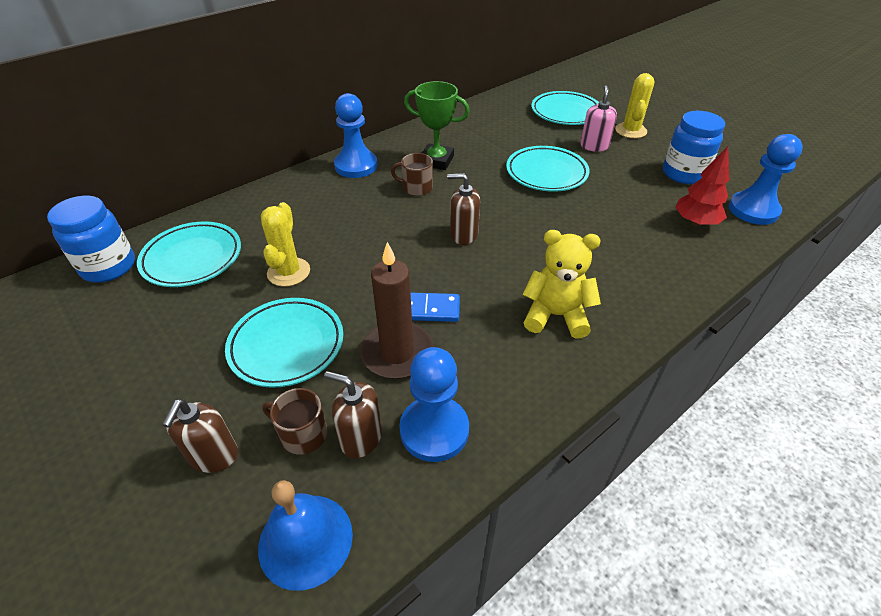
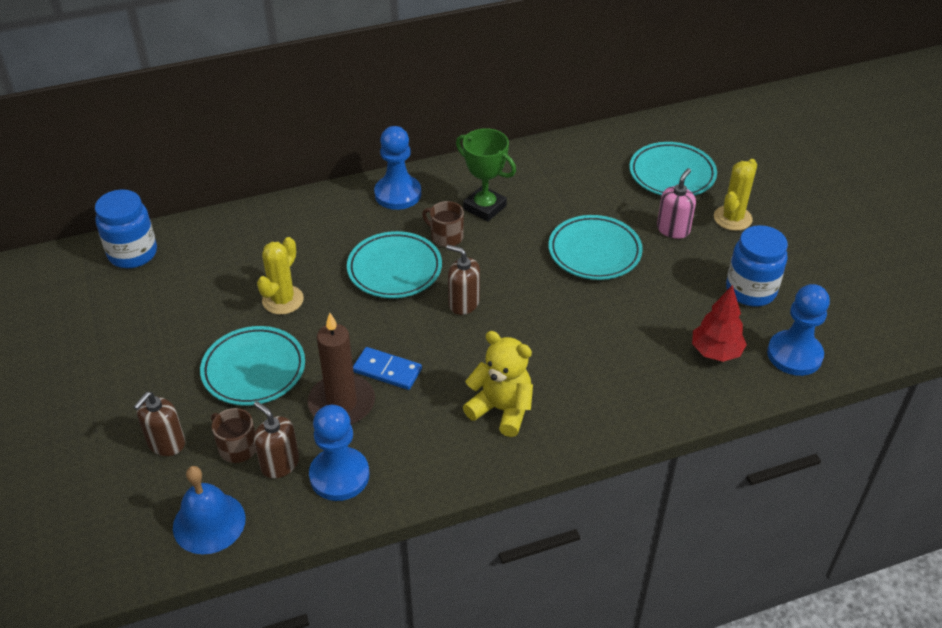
camera: 20 degrees right, 0 degrees up
(192, 258) = (205, 263): turquoise plate -> turquoise plate (394, 269)

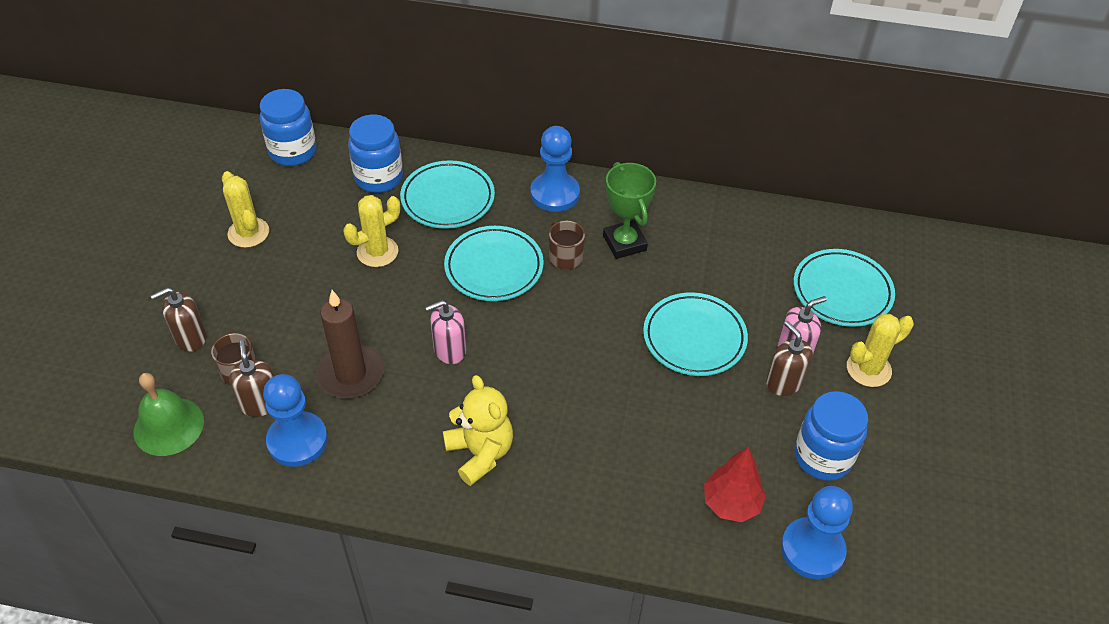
camera: 30 degrees right, 5 degrees up
(147, 335) = (248, 233): none -> yellow cactus
(209, 522) = (168, 426): blue bell -> green bell
(233, 242) = (379, 178): none -> blue jar
(254, 370) = (305, 306): turquoise plate -> turquoise plate (448, 199)
(387, 371) = (411, 363): blue domino -> none
(411, 346) = (449, 350): none -> pink soap dispenser
(463, 303) = (529, 331): brown soap dispenser -> brown soap dispenser (784, 382)

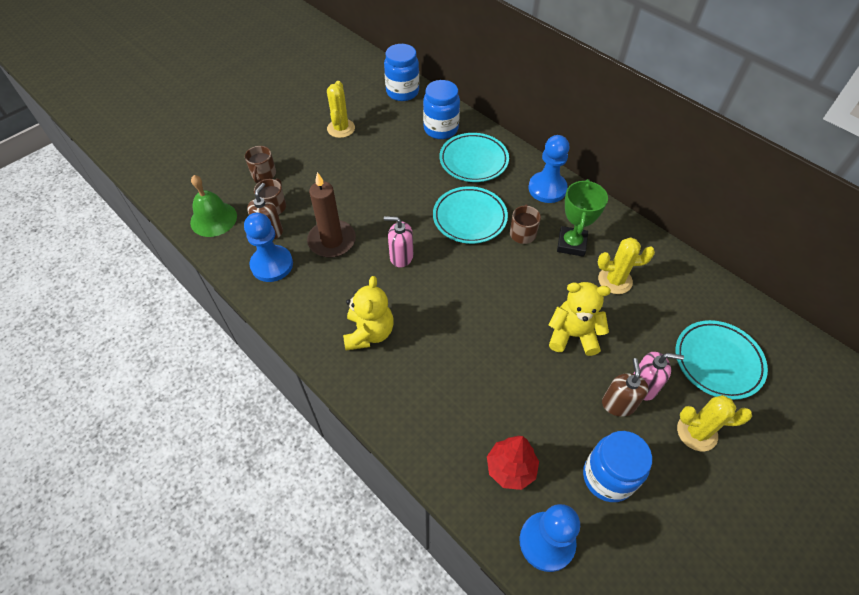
camera: 35 degrees right, 5 degrees up
(190, 338) = (263, 174): brown soap dispenser -> brown mug
(377, 252) = (405, 174): yellow cactus -> yellow cactus (615, 280)
(694, 338) = (573, 335): turquoise plate -> yellow teddy bear

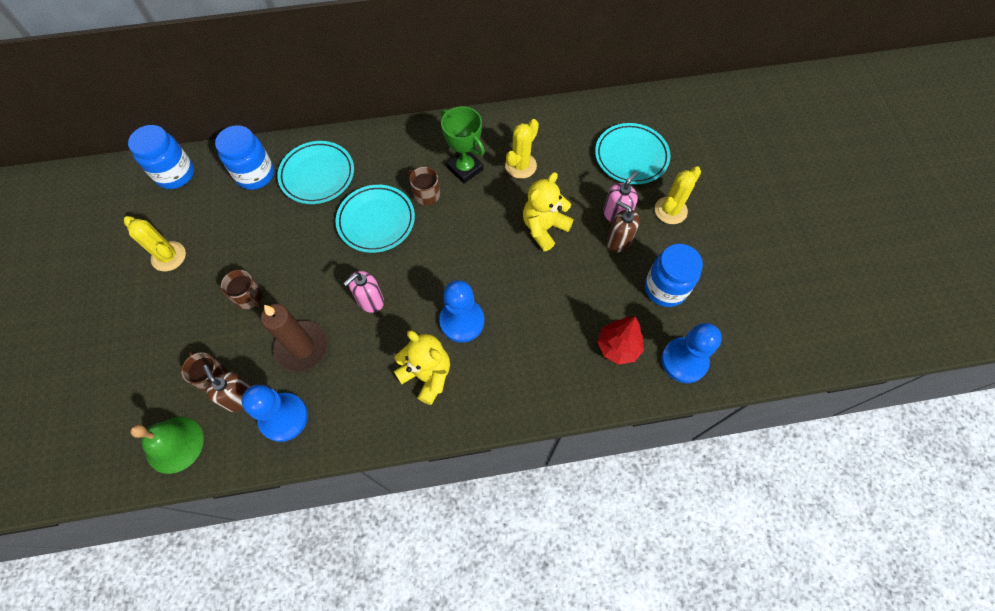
camera: 55 degrees left, 10 degrees up
(263, 174) = (159, 363): brown mug -> brown mug (249, 297)
(547, 189) = (397, 144): blue pawn -> blue pawn (462, 321)

